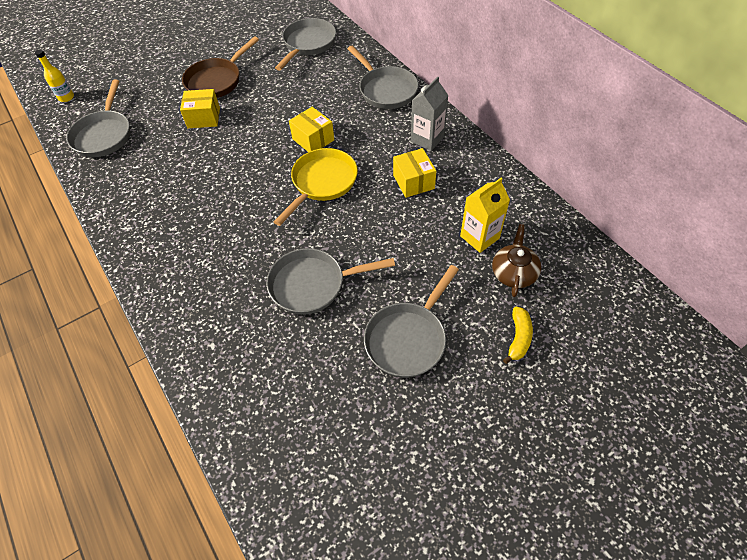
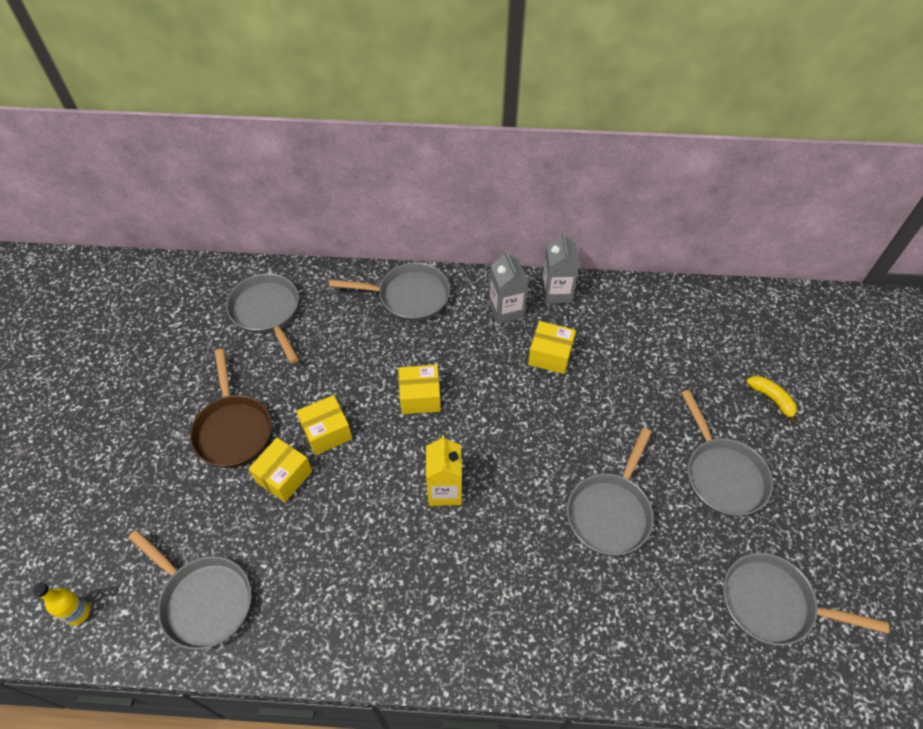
camera: 55 degrees left, 0 degrees up
(249, 116) = (326, 432): none -> yellow box
(318, 431) = (773, 604): none -> grey pan
(322, 183) = (487, 426): yellow pan -> none
(473, 155) = (556, 292): none -> grey carton
(479, 237) = (652, 353): yellow carton -> yellow carton (445, 490)
(514, 272) = (706, 357): brown teapot -> none

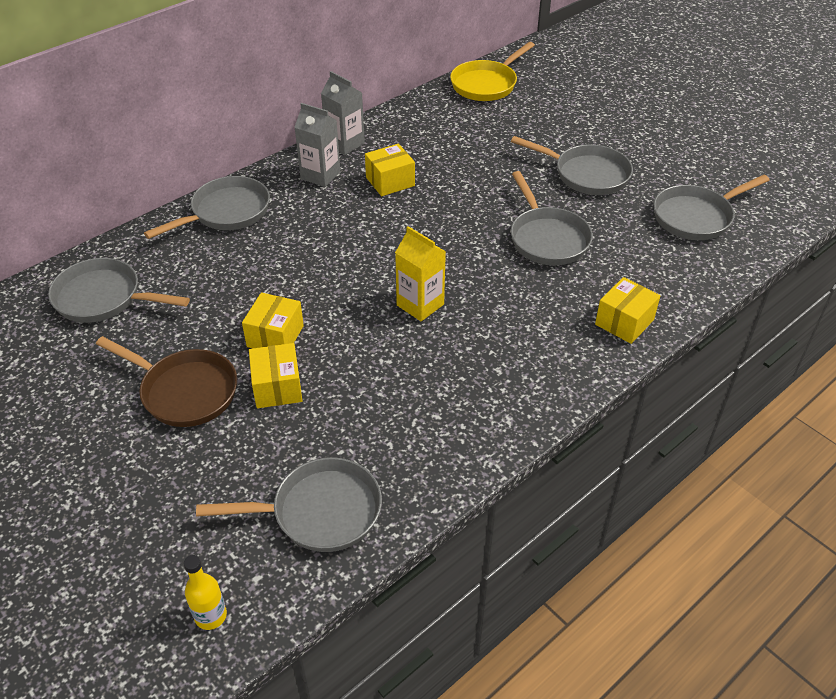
camera: 45 degrees left, 10 degrees down
(420, 397) = (324, 265): yellow box -> yellow box (624, 322)
(742, 311) = (486, 84): none -> yellow pan
(771, 399) = (564, 119): yellow banana -> none

